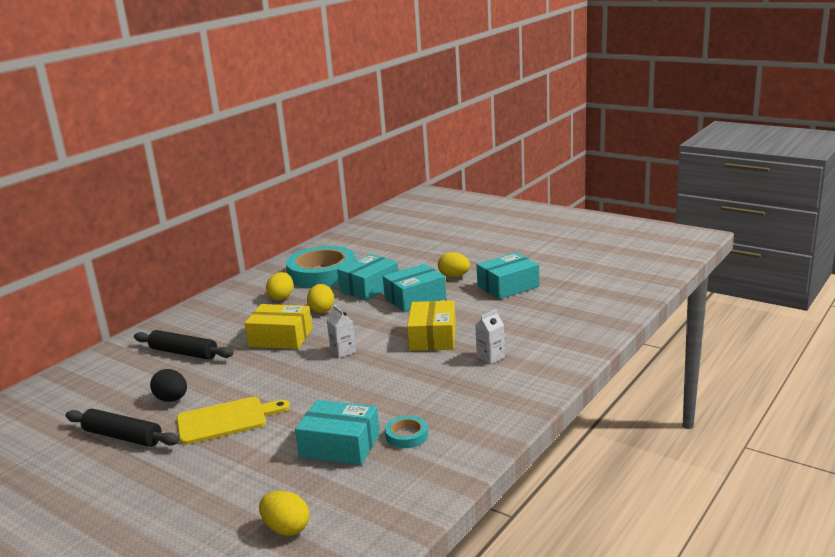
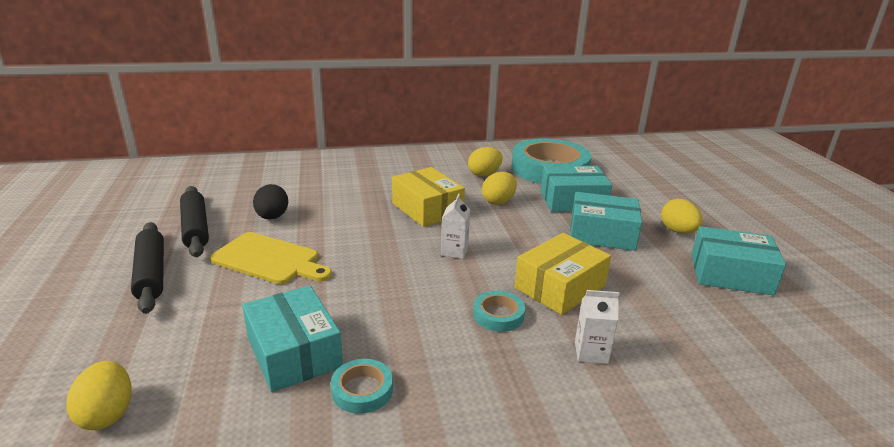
camera: 40 degrees right, 5 degrees up
(183, 353) = (344, 183): black rolling pin -> black rolling pin (151, 274)
(421, 367) = (498, 315): none -> turquoise tape

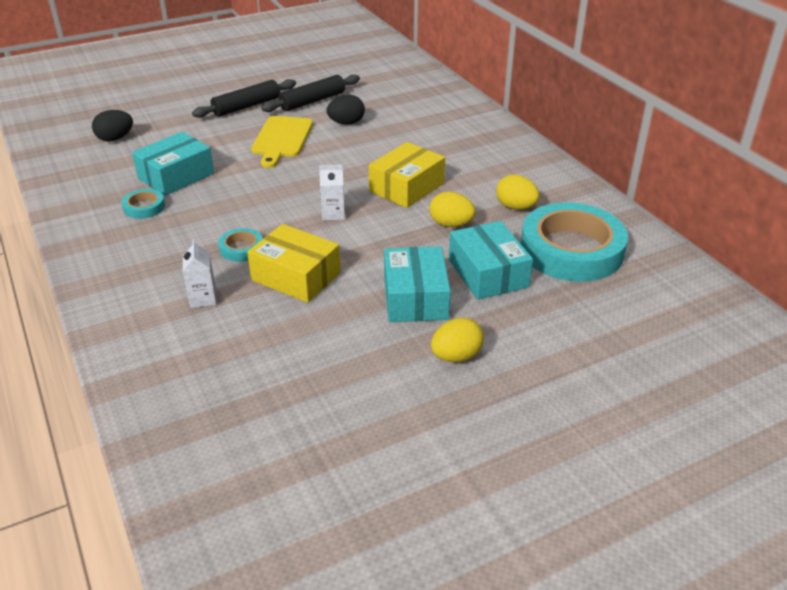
camera: 75 degrees right, 10 degrees up
(107, 414) = (115, 138): yellow egg -> black egg
(730, 274) = (369, 394): turquoise box -> none

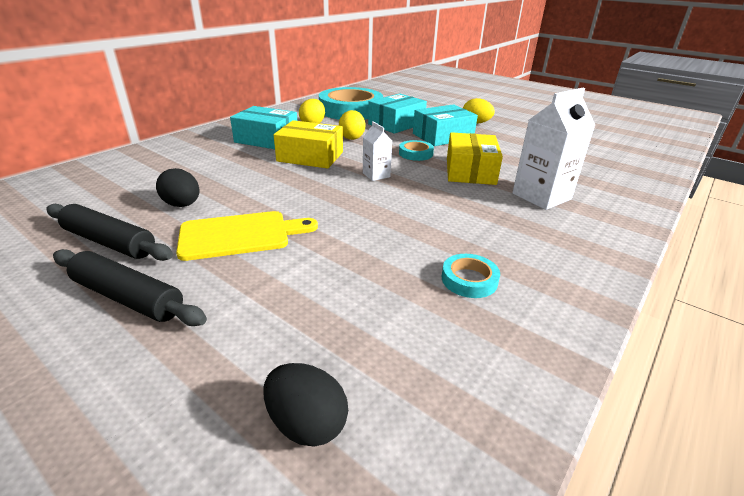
camera: 115 degrees left, 5 degrees down
(176, 176) = (382, 284): turquoise box -> turquoise box (266, 139)
(203, 298) = (541, 196): white carton -> white carton, size x1.86
(241, 248) = (466, 199): turquoise tape -> turquoise tape (415, 153)

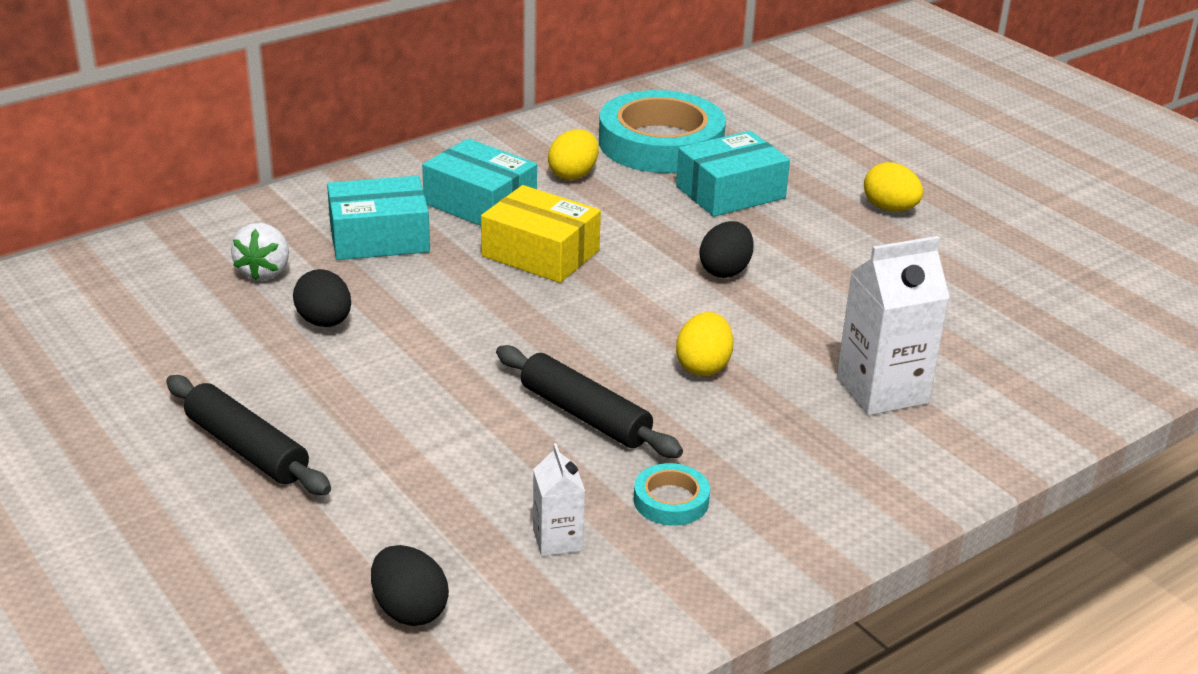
camera: 15 degrees right, 0 degrees up
(109, 242) = (226, 369): black rolling pin -> black rolling pin (584, 415)
(137, 183) = (264, 272): none -> white strawberry
(240, 235) = (393, 385): yellow cutting board -> none
(352, 137) = (630, 217): yellow egg -> yellow egg (703, 366)
(376, 175) = (632, 308): white carton -> white carton (557, 540)
(415, 153) = (725, 271): turquoise tape -> black egg
(442, 136) = (800, 235): turquoise box -> turquoise box (379, 237)
(470, 171) = (797, 322): yellow box -> none

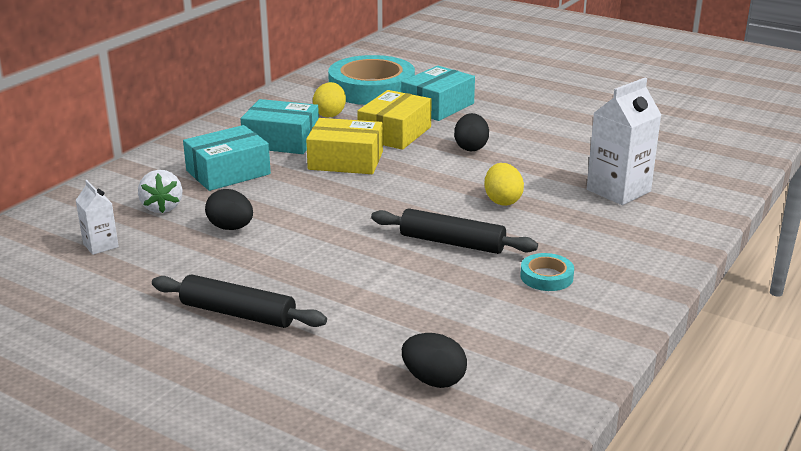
camera: 20 degrees left, 5 degrees down
(557, 540) = (495, 315): white carton -> white carton (100, 245)
(638, 224) = (395, 133): none -> yellow box
(890, 208) = (539, 98): yellow egg -> none

